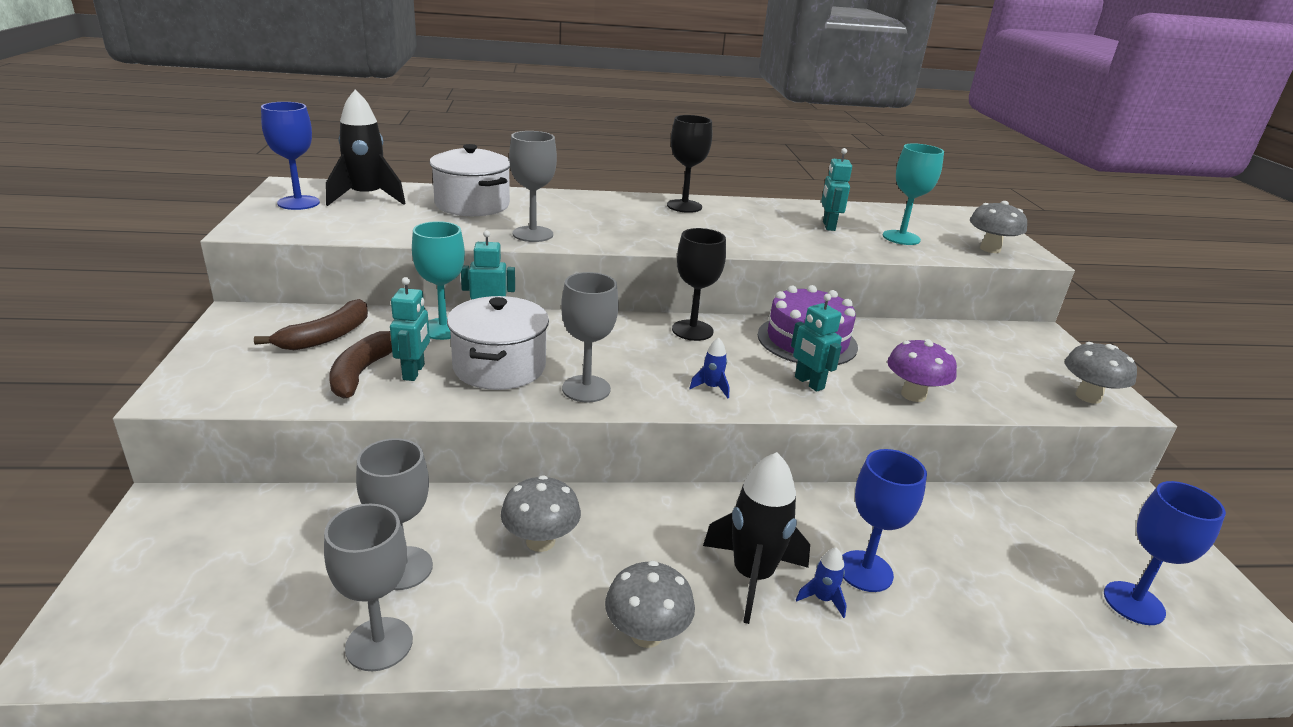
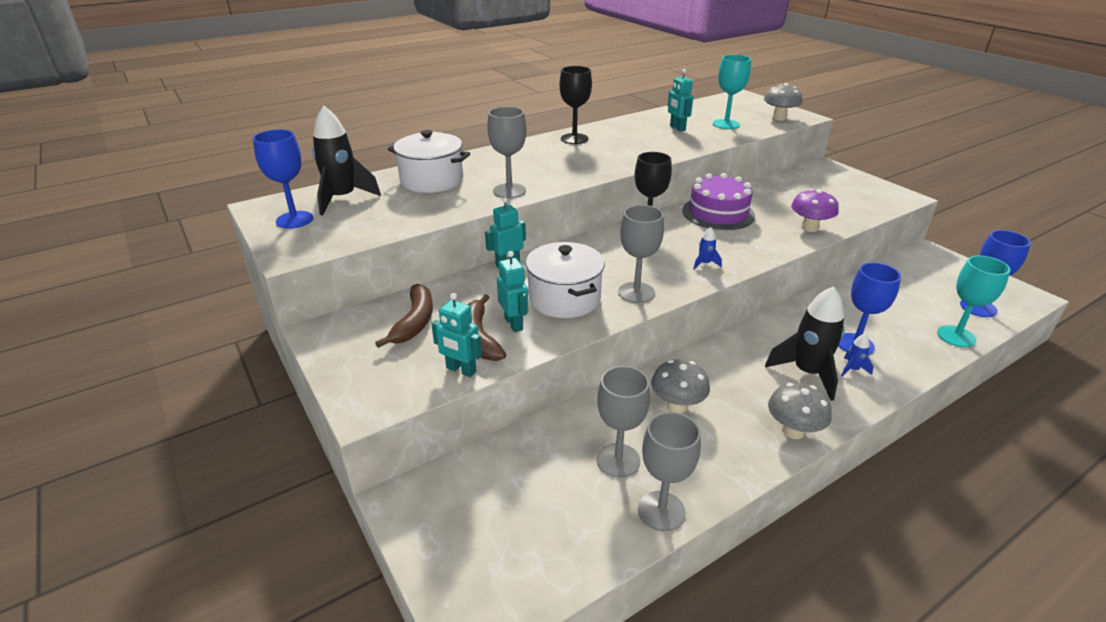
camera: 25 degrees left, 5 degrees up
(443, 329) = (490, 285): turquoise goblet -> turquoise goblet (956, 336)
(808, 383) = (751, 240): turquoise robot -> turquoise robot (461, 370)
(1088, 397) = (886, 198): grey mushroom -> none

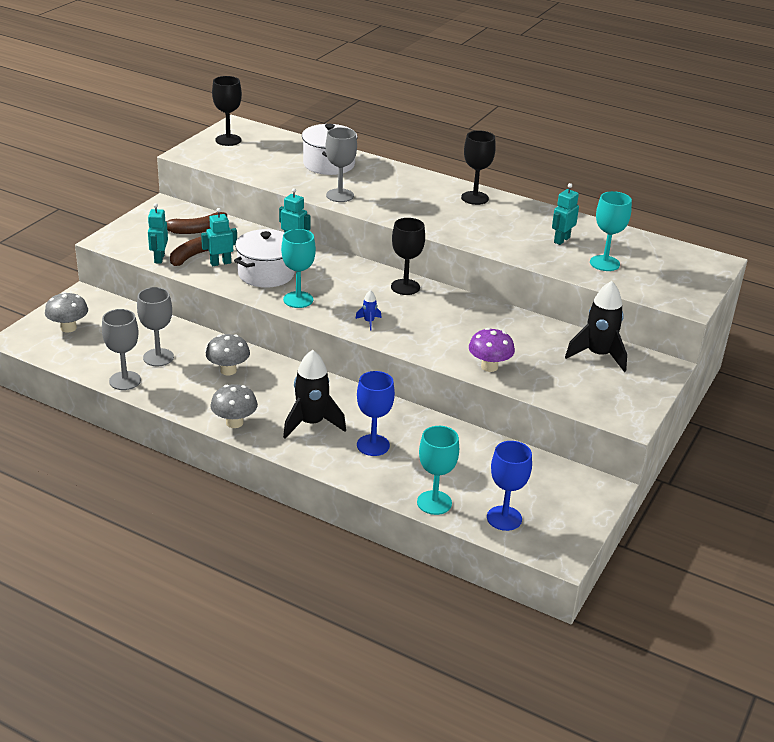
camera: 60 degrees right, 0 degrees up
(294, 220) = (228, 140): blue goblet -> black goblet
(342, 199) = (270, 144): black rocket -> black rocket (598, 355)
(514, 324) = (220, 263): turquoise robot -> turquoise robot turned 150 degrees counterclockwise
(636, 292) = (298, 300): grey goblet -> turquoise goblet
(718, 213) = (472, 316): purple cake -> none
(779, 118) = (664, 290): grey mushroom -> grey mushroom (68, 328)
(852, 369) = (333, 445): blue rocket -> none

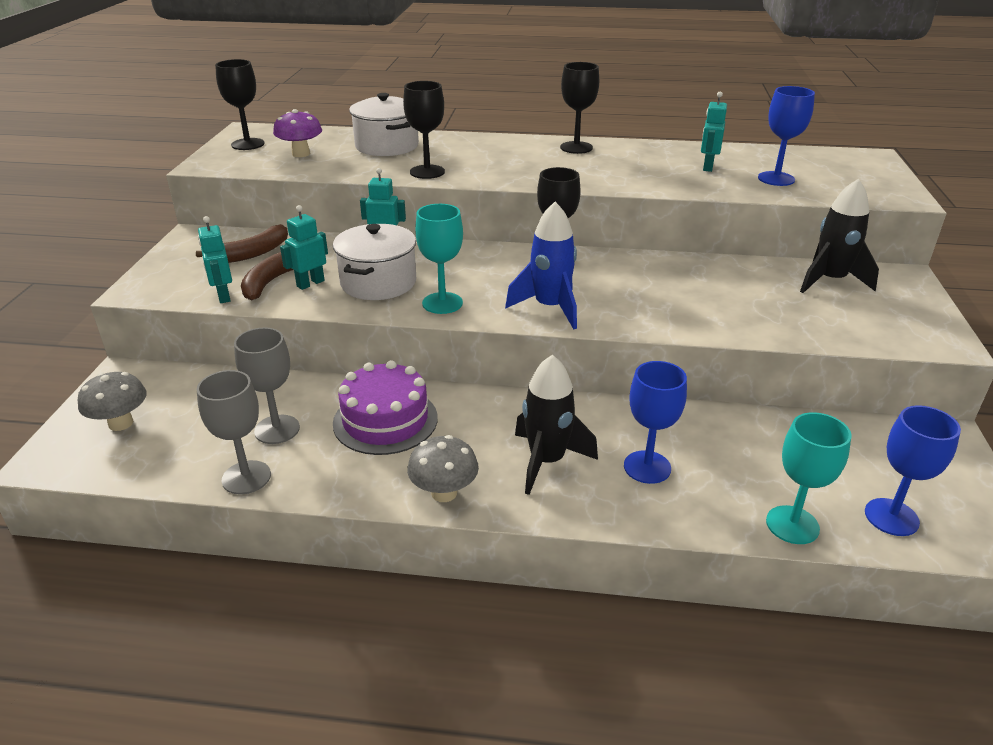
camera: 20 degrees left, 0 degrees up
(228, 370) = (385, 420): grey mushroom -> purple cake
(340, 195) = (427, 172): grey goblet -> black goblet
(369, 322) = (550, 308): blue rocket -> blue rocket, size x2.26
(489, 367) = (736, 323): purple mushroom -> purple mushroom (301, 154)
(604, 263) = (776, 179): turquoise goblet -> blue goblet

